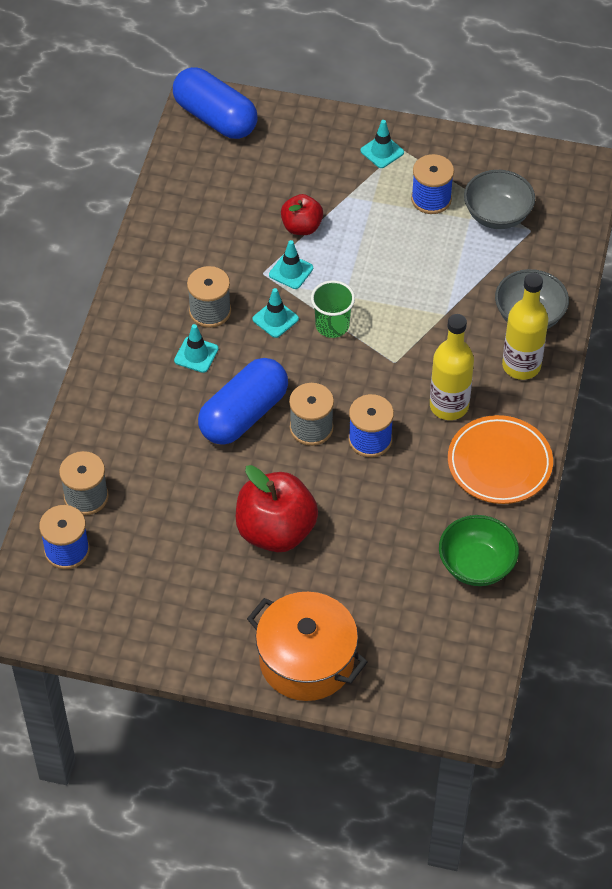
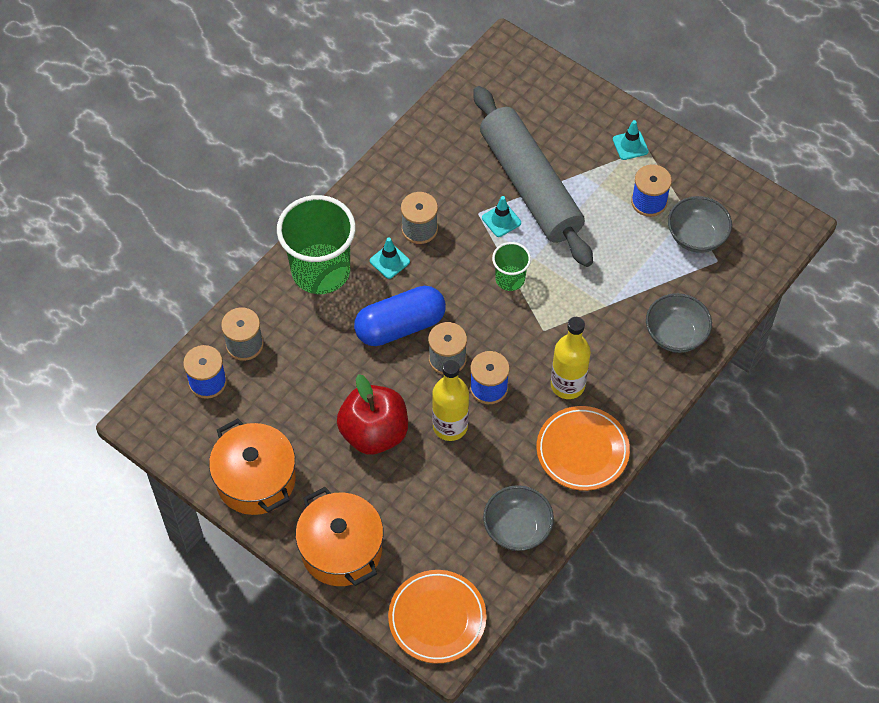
camera: 25 degrees right, 5 degrees up
(128, 392) = (321, 271): none -> green cup
(175, 628) = (256, 480): none -> orange pot
(215, 118) = (510, 66): blue capsule -> none
(275, 319) = (467, 256): turquoise traffic cone -> none
(301, 227) = (530, 186): red apple -> grey rolling pin
(444, 687) = (437, 618): none -> orange plate
(476, 565) = (517, 528): green bowl -> grey bowl
(521, 365) = (645, 374): yellow bottle -> yellow bottle (450, 426)

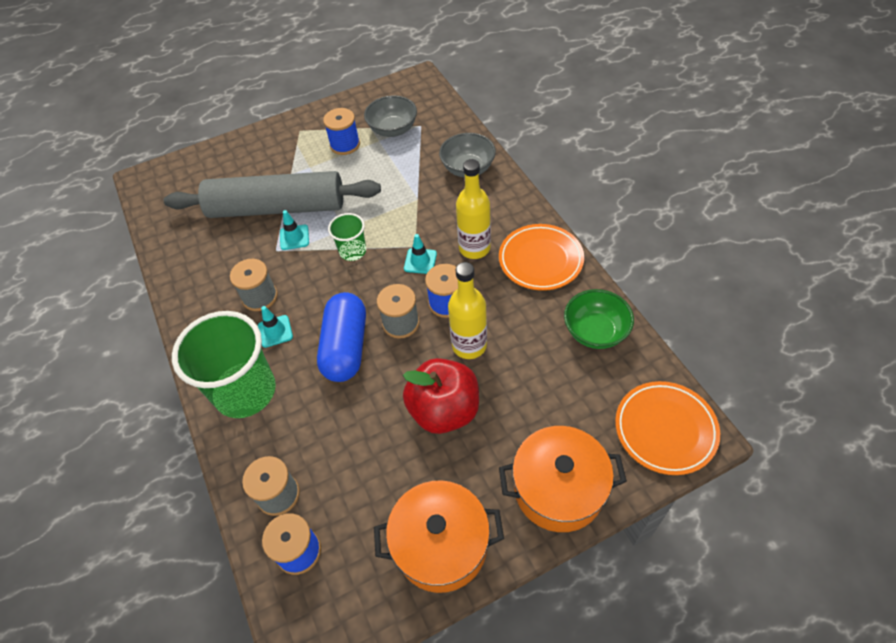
camera: 60 degrees left, 5 degrees down
(517, 528) = (595, 332): grey bowl -> green bowl
(630, 145) = (289, 138): turquoise traffic cone -> turquoise traffic cone (420, 261)

